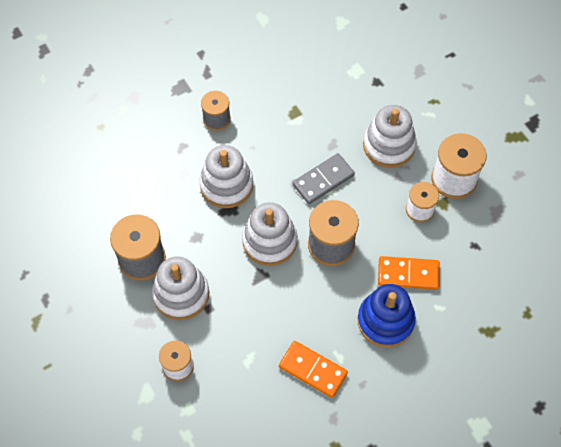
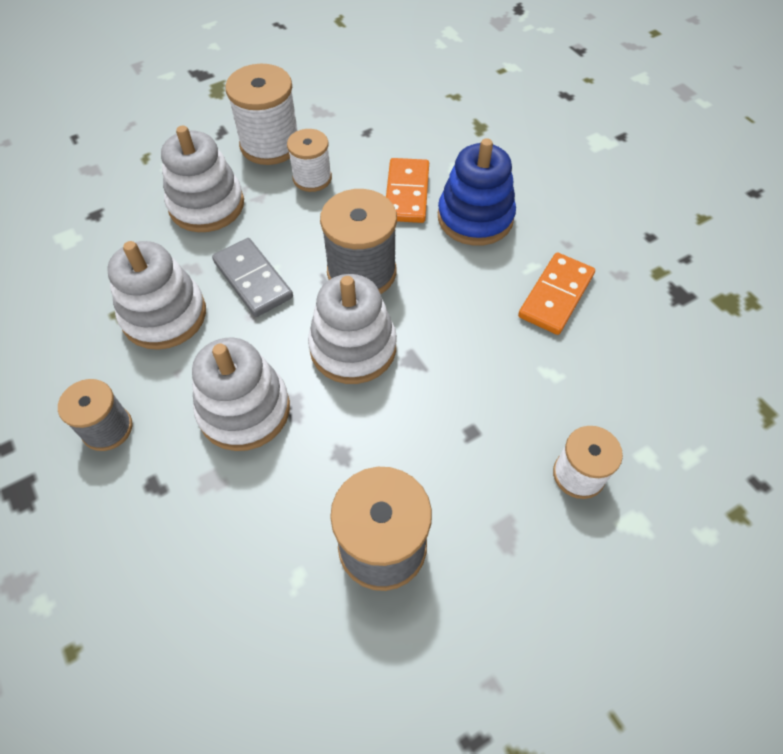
camera: 90 degrees left, 5 degrees down
(181, 294) = (449, 475): white stacking toy -> white stacking toy (164, 315)

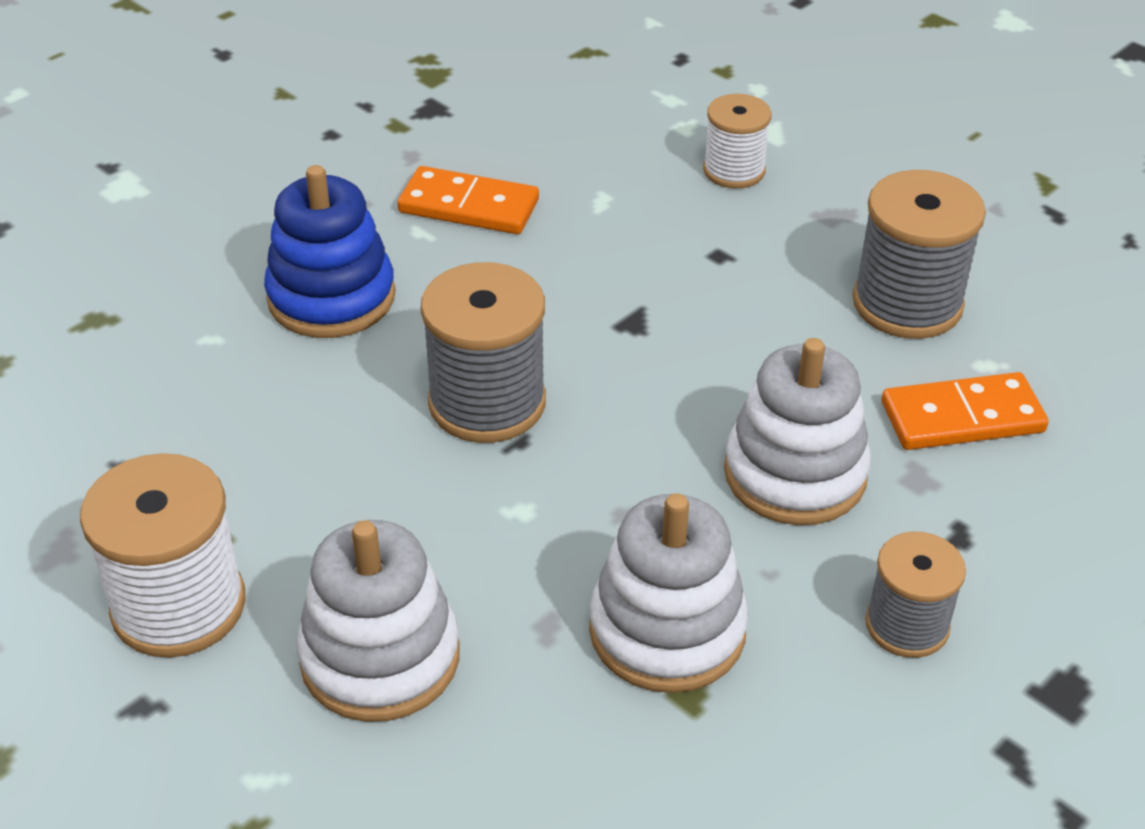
camera: 105 degrees left, 15 degrees down
(253, 279) = (547, 532): grey domino -> none
(312, 178) = (272, 515): white spool -> none
(353, 347) = (637, 383): white stacking toy -> none
(407, 193) = (289, 382): orange domino -> orange domino (962, 417)

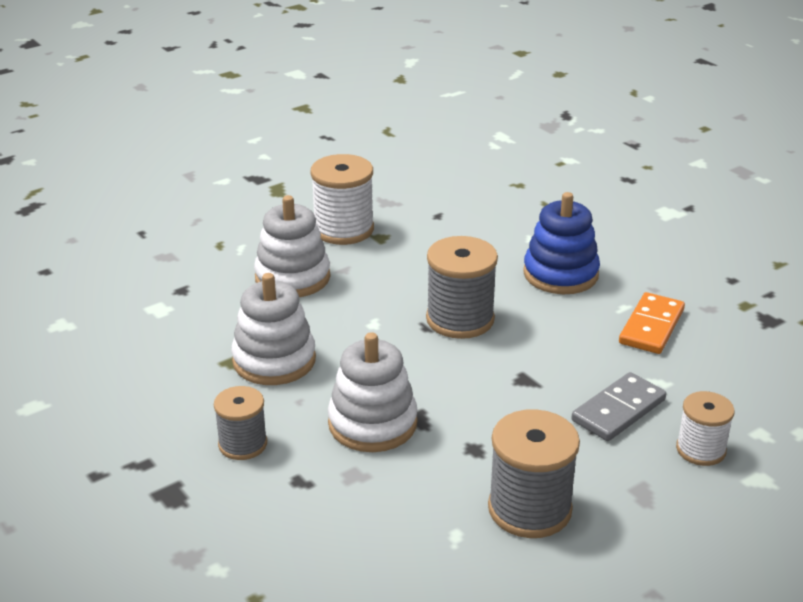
camera: 100 degrees right, 10 degrees down
(677, 235) = (618, 410): none -> grey domino
(962, 417) = (404, 508): orange domino -> none

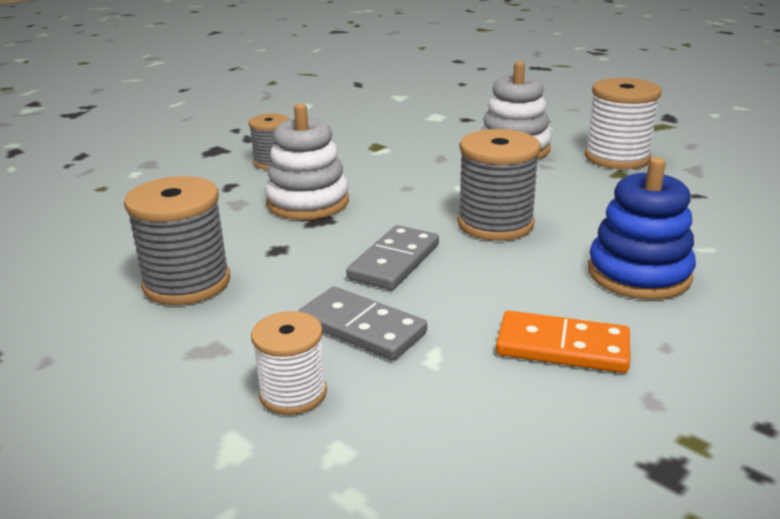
camera: 80 degrees right, 5 degrees down
(274, 360) = (385, 158): white stacking toy -> none
(515, 382) = (394, 261): none -> grey domino

